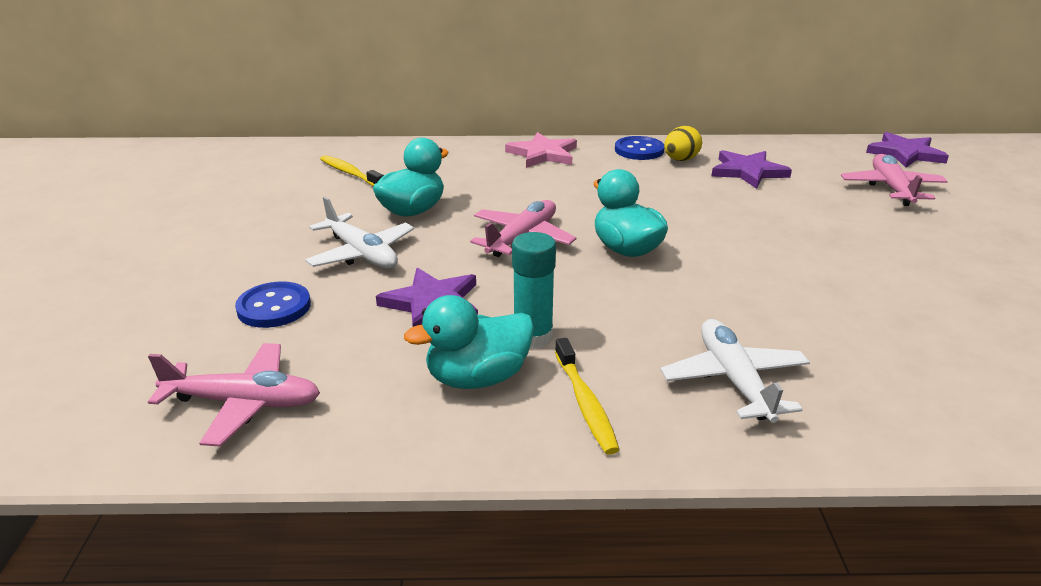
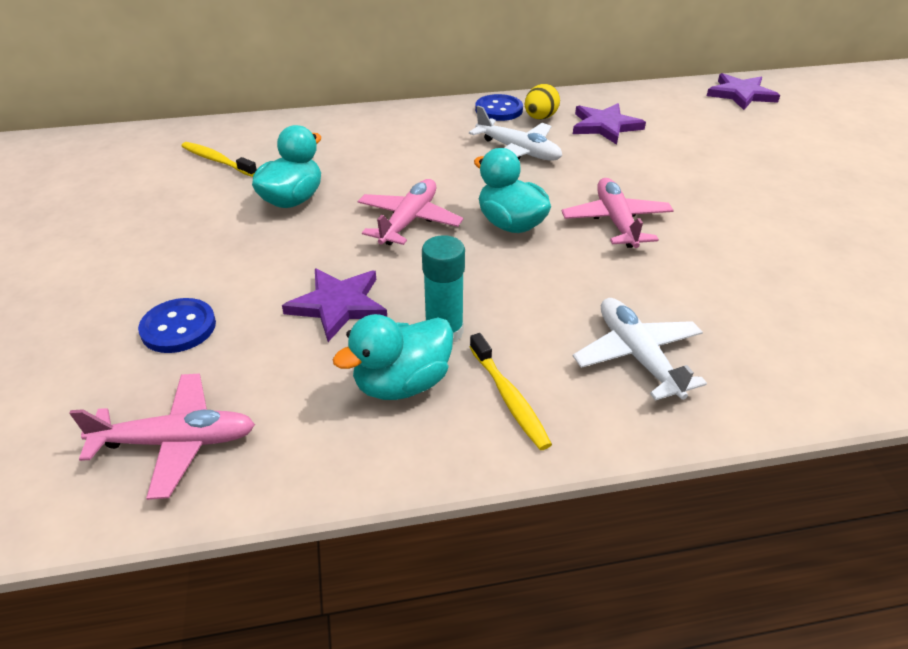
camera: 10 degrees left, 10 degrees up
(362, 254) = (253, 255): white plane -> white plane (518, 151)
(543, 154) = (407, 121): pink star -> none
(891, 188) = (735, 134): pink plane -> pink plane (616, 221)

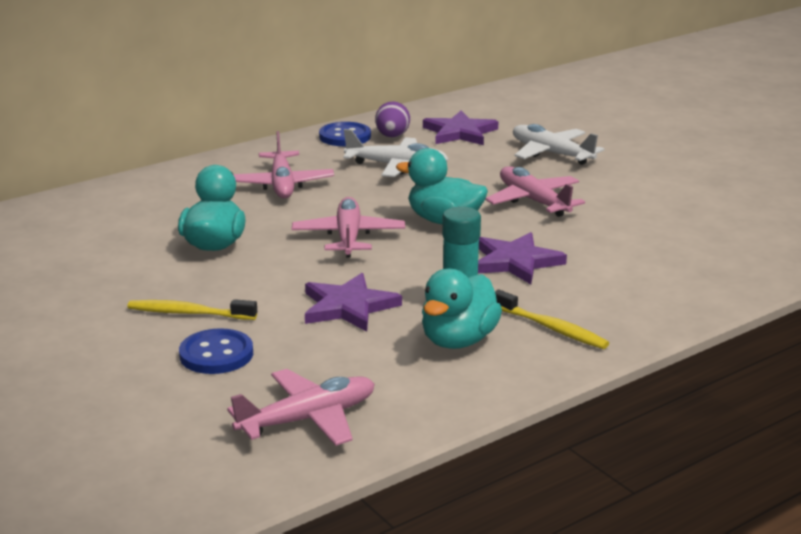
camera: 25 degrees left, 15 degrees down
(217, 160) = (92, 230): yellow toothbrush -> yellow toothbrush (188, 313)
(403, 149) = (282, 185): none -> pink plane
(540, 118) = (392, 136): yellow egg -> purple egg
(637, 355) = (625, 281): white plane -> white plane (551, 153)
(740, 94) = (560, 87): purple star -> purple star (515, 262)

